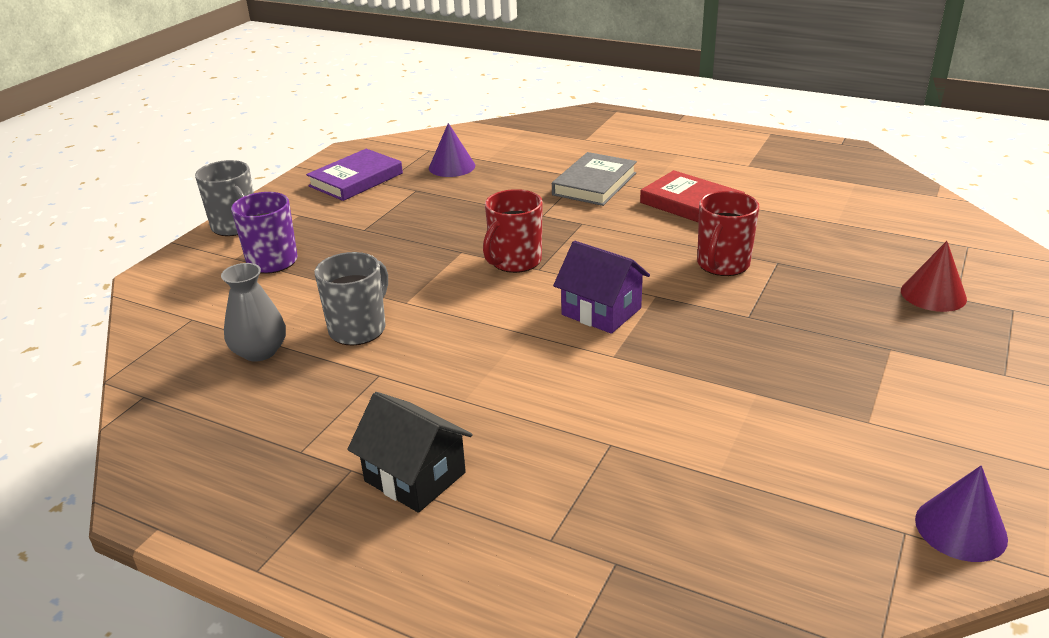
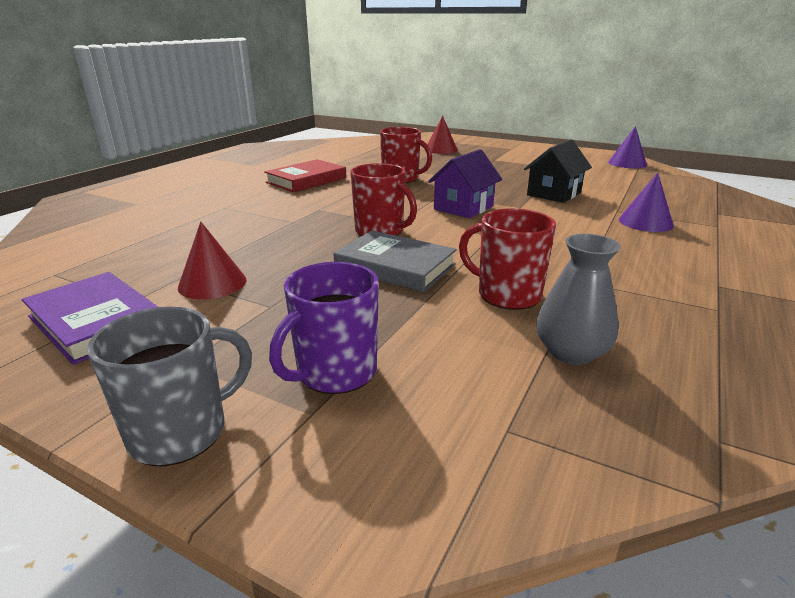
camera: 90 degrees left, 5 degrees down
(359, 329) = (507, 295): grey mug -> red mug
(405, 203) = (212, 283): none -> red cone
(415, 477) = (702, 262): black house -> black house (554, 194)
(452, 167) = (130, 260): purple cone -> purple cone (645, 222)
(594, 184) = (244, 203): grey book -> grey book (395, 266)

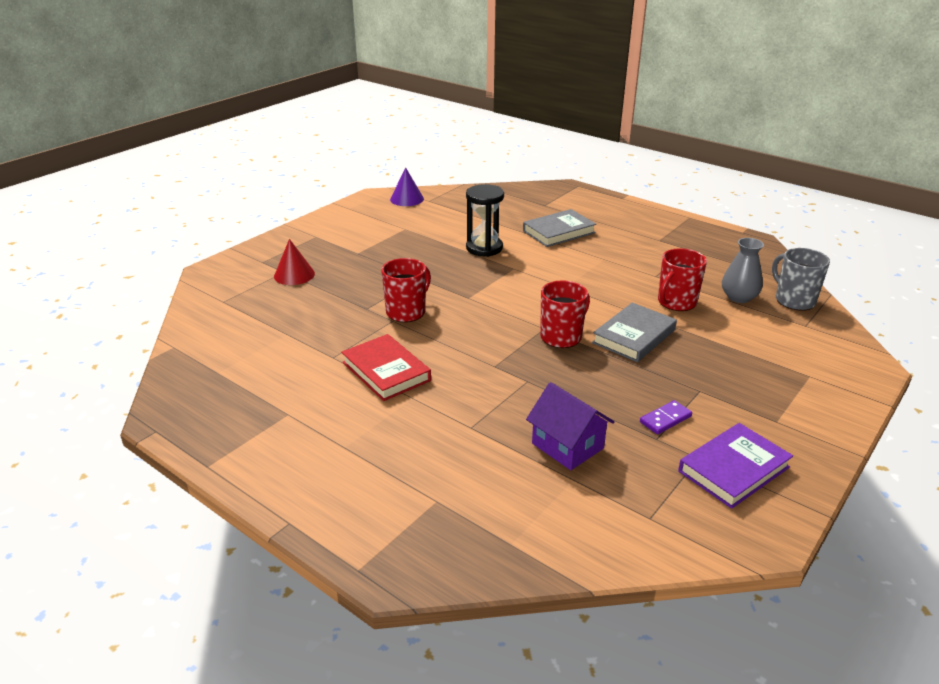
camera: 80 degrees left, 5 degrees up
(181, 432) = (836, 415): grey mug -> grey mug (794, 300)
(212, 283) = (665, 419): red cone -> purple domino
(335, 372) = (773, 367): purple mug -> none
(463, 208) = (510, 292): purple house -> purple house (567, 446)
(554, 194) = (484, 248): black house -> black hourglass
(645, 222) = (558, 232): purple cone -> grey book

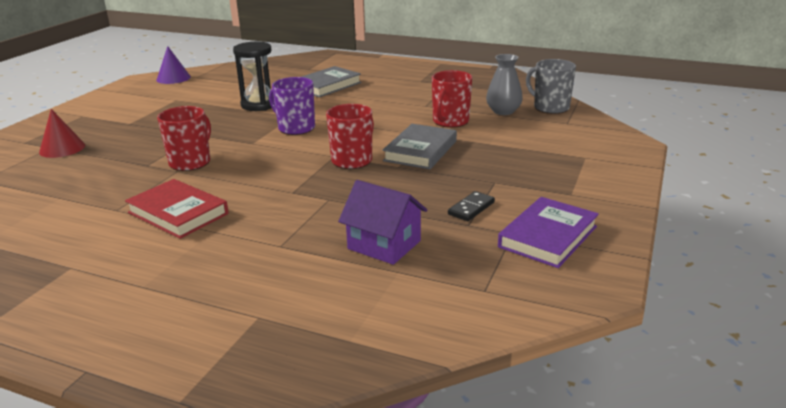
camera: 15 degrees left, 5 degrees down
(514, 285) = (295, 128): none -> purple mug
(665, 419) = (471, 208): purple domino -> black domino

